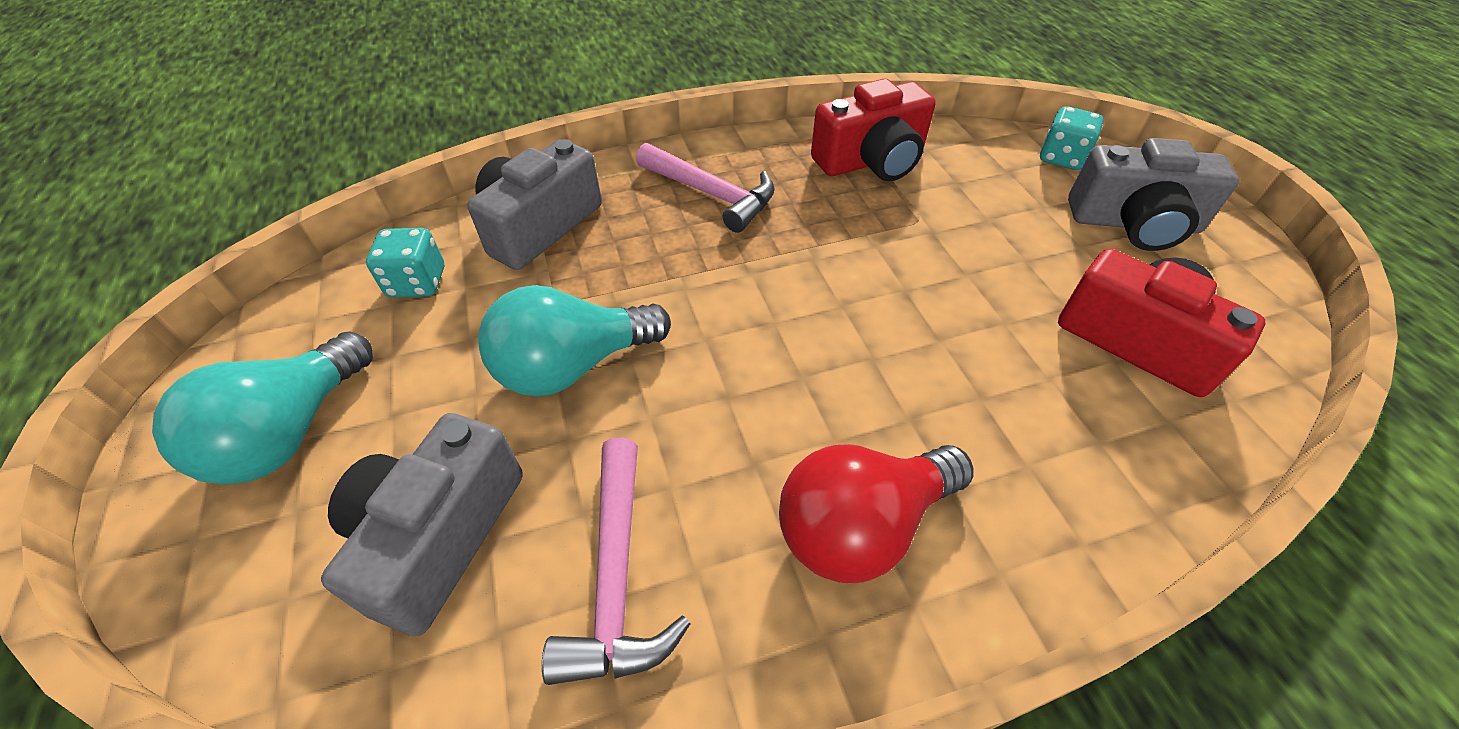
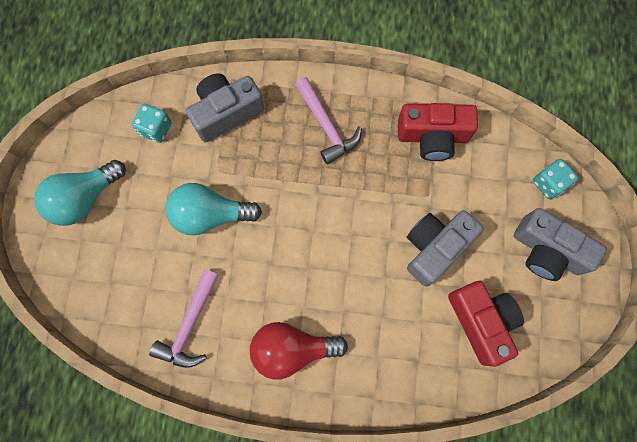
camera: 25 degrees right, 25 degrees up
(438, 535) = (131, 276): grey camera -> grey camera (435, 248)

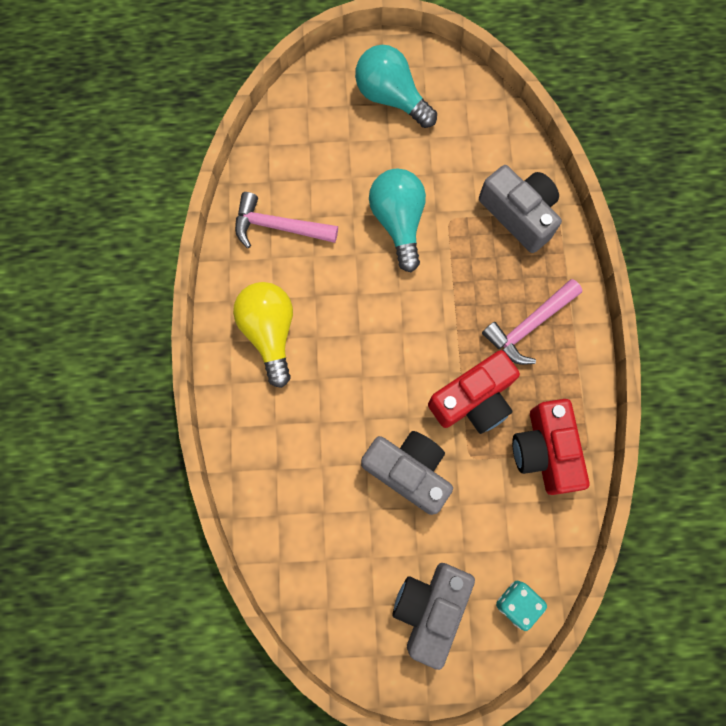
camera: 80 degrees right, 0 degrees up
(156, 129) = (483, 147): turquoise dice -> none
(292, 349) = (270, 332): red light bulb -> yellow light bulb
(481, 321) = (332, 535): red camera -> red camera (473, 400)

